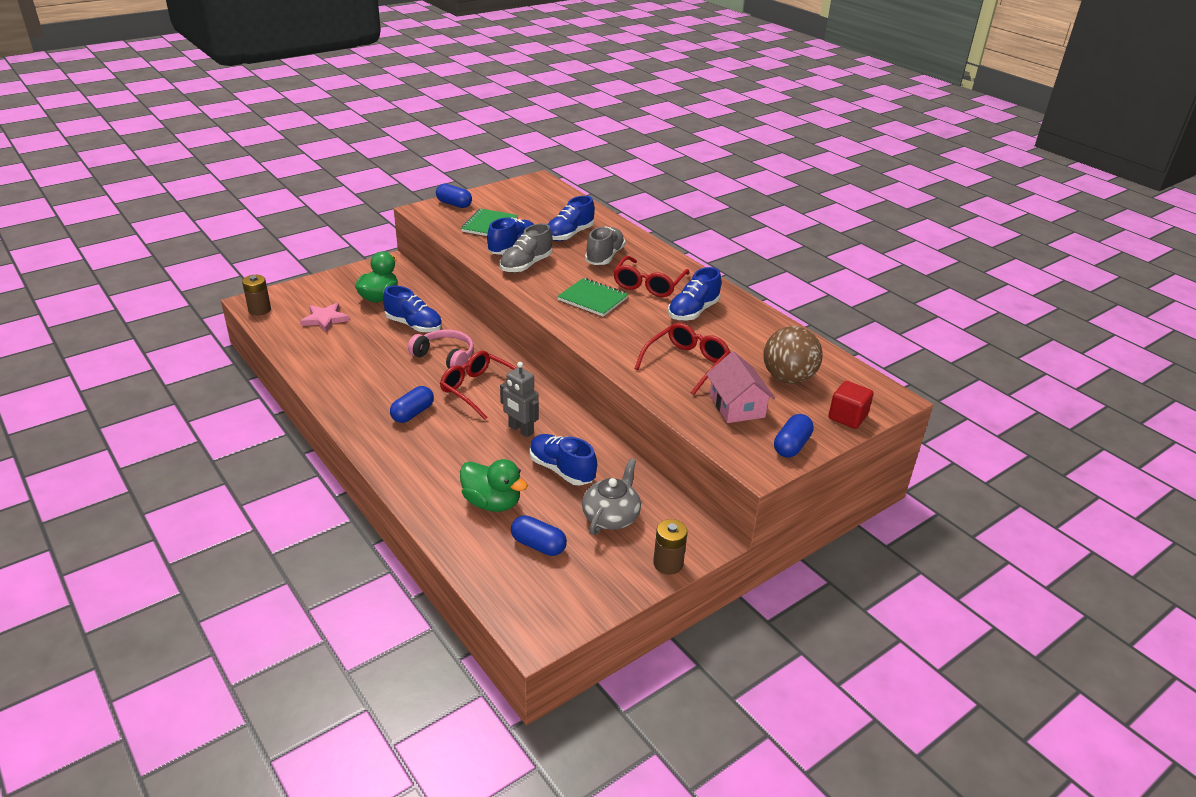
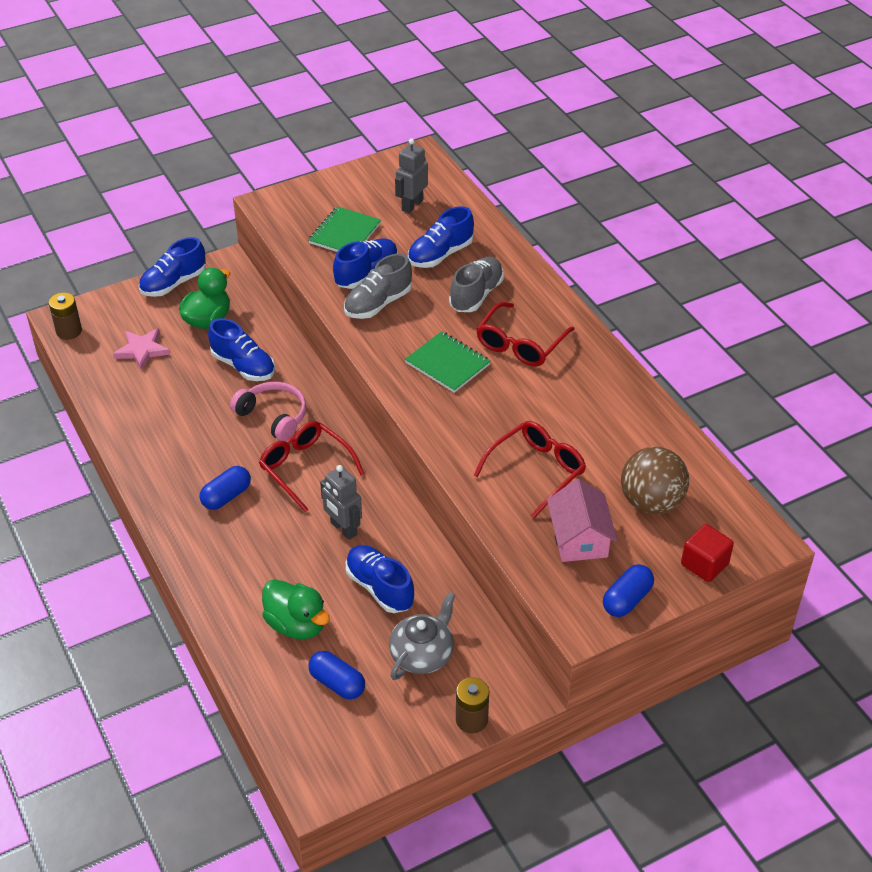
camera: 10 degrees right, 10 degrees up
(454, 204) = (307, 195): blue capsule -> none
(539, 207) = (412, 205): none -> grey robot
(693, 311) = (564, 391): blue shoe -> blue shoe (173, 283)

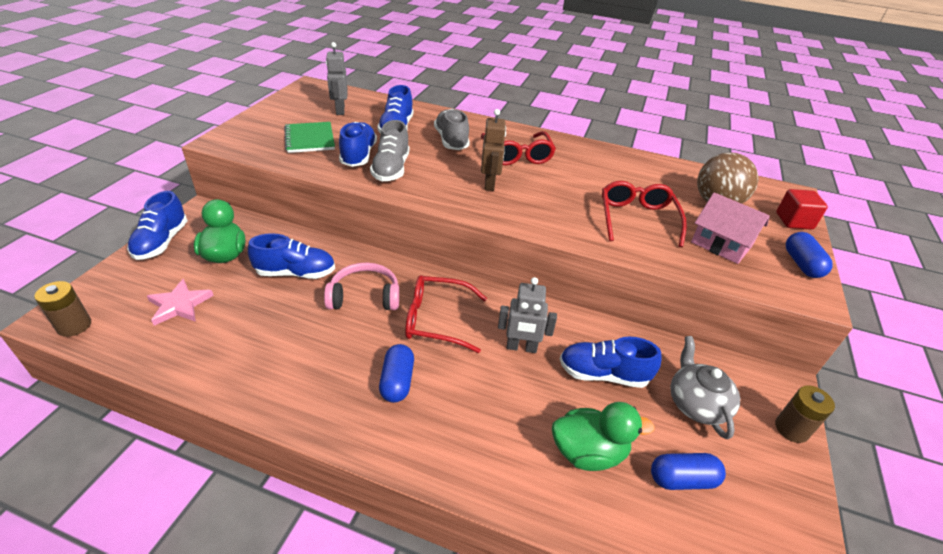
camera: 45 degrees left, 5 degrees down
(447, 364) = (490, 184): green notebook -> brown robot

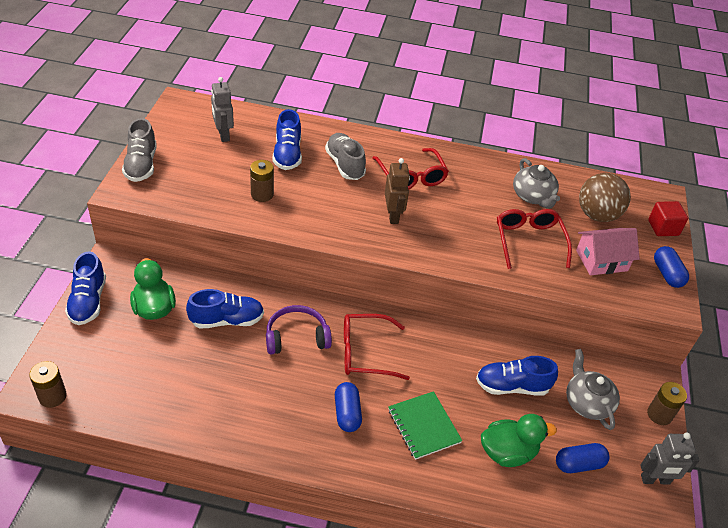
camera: 10 degrees left, 5 degrees up
(179, 305) = (136, 365): pink star -> none
(310, 139) = (208, 178): green notebook -> green notebook (424, 426)
(358, 155) = (262, 194): blue shoe -> brown battery
(364, 296) = (296, 337): pink headphones -> purple headphones
(391, 169) = (298, 208): grey shoe -> grey shoe (141, 165)
(521, 347) = (442, 370): grey robot -> grey robot (655, 480)
(645, 181) = (533, 196): none -> grey teapot
(721, 244) = (601, 260): pink house -> pink house turned 45 degrees counterclockwise

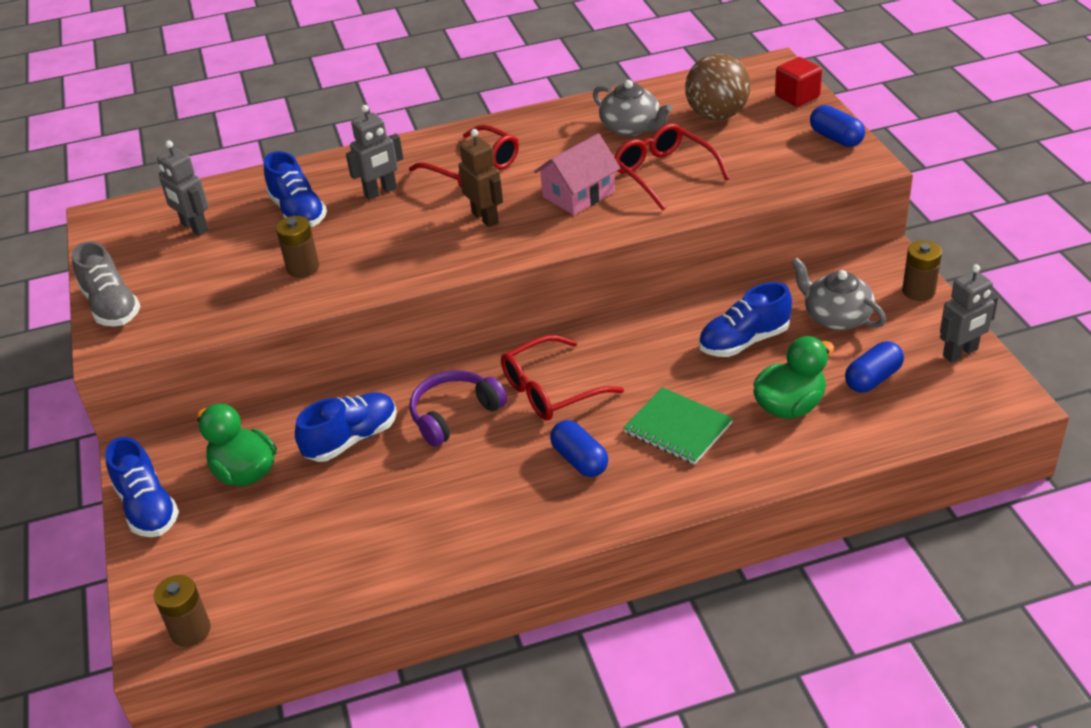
camera: 20 degrees left, 5 degrees down
(345, 165) = (381, 192): grey shoe -> grey robot
(601, 260) = (757, 156): pink house -> pink house (578, 194)

